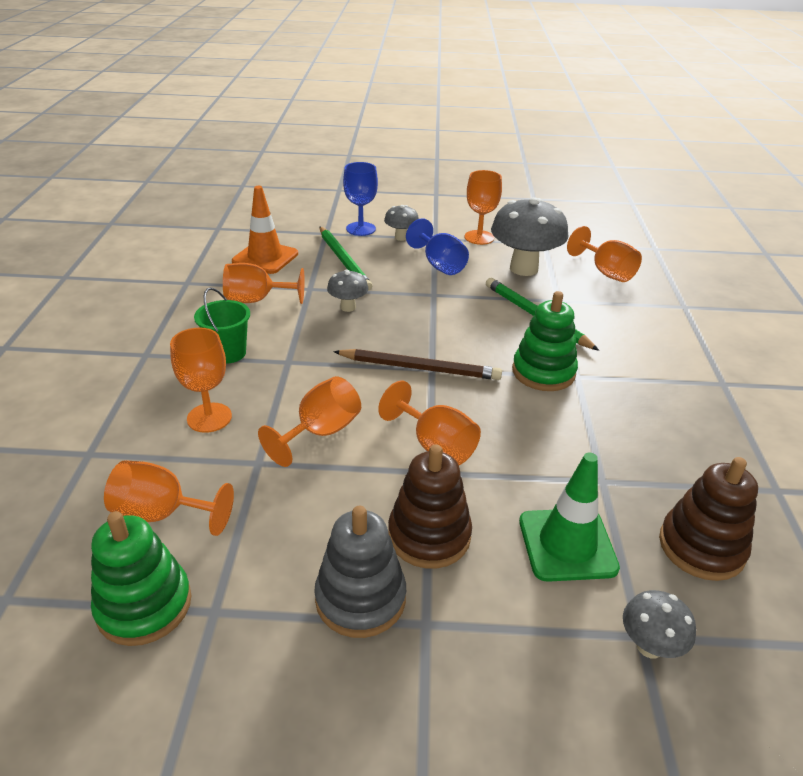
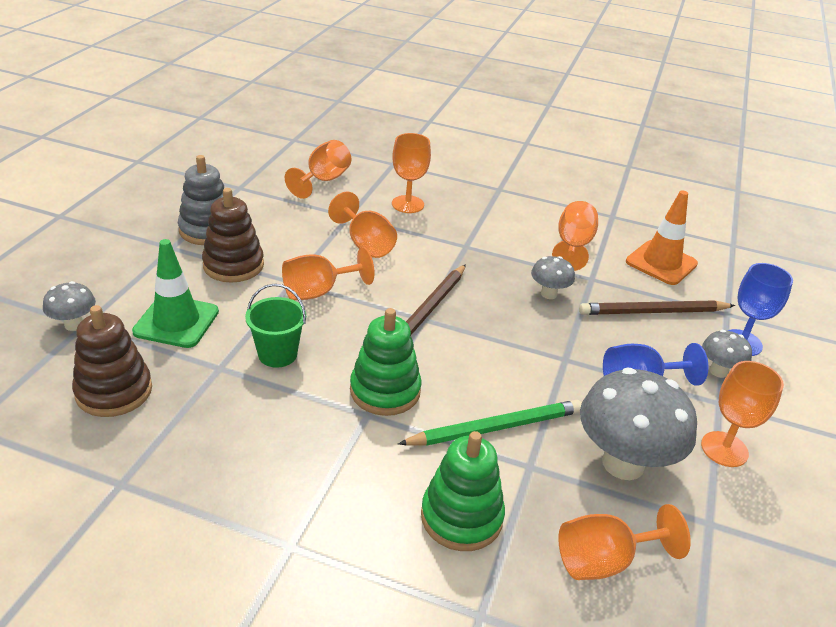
camera: 105 degrees right, 0 degrees up
(144, 605) = (260, 170): green stacking toy -> green stacking toy (461, 517)
(228, 353) = (488, 221): green bucket -> green bucket (277, 354)
(343, 260) = (653, 312): green pencil -> brown pencil

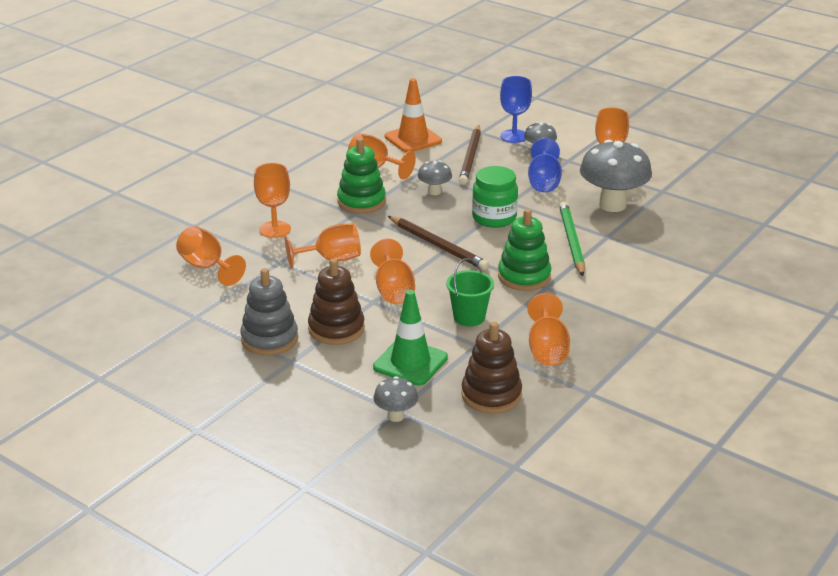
camera: 70 degrees left, 5 degrees down
(461, 517) = (644, 267): green stacking toy -> green stacking toy (361, 201)
(516, 349) = (494, 218): none -> green jar
(604, 560) = (683, 228): orange goblet -> orange goblet (547, 349)

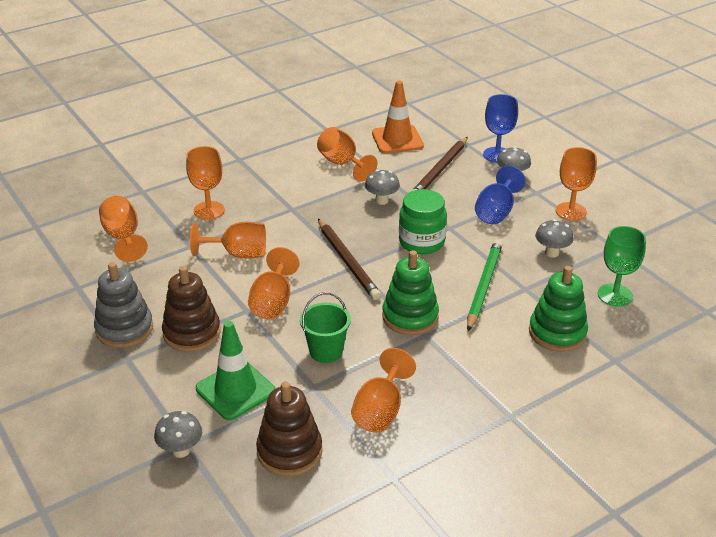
camera: 20 degrees right, 5 degrees up
(361, 201) = (306, 197): green stacking toy -> green stacking toy (557, 332)
(612, 205) = (551, 253): grey mushroom -> grey mushroom, size x0.50
(684, 226) = (615, 295): none -> green goblet

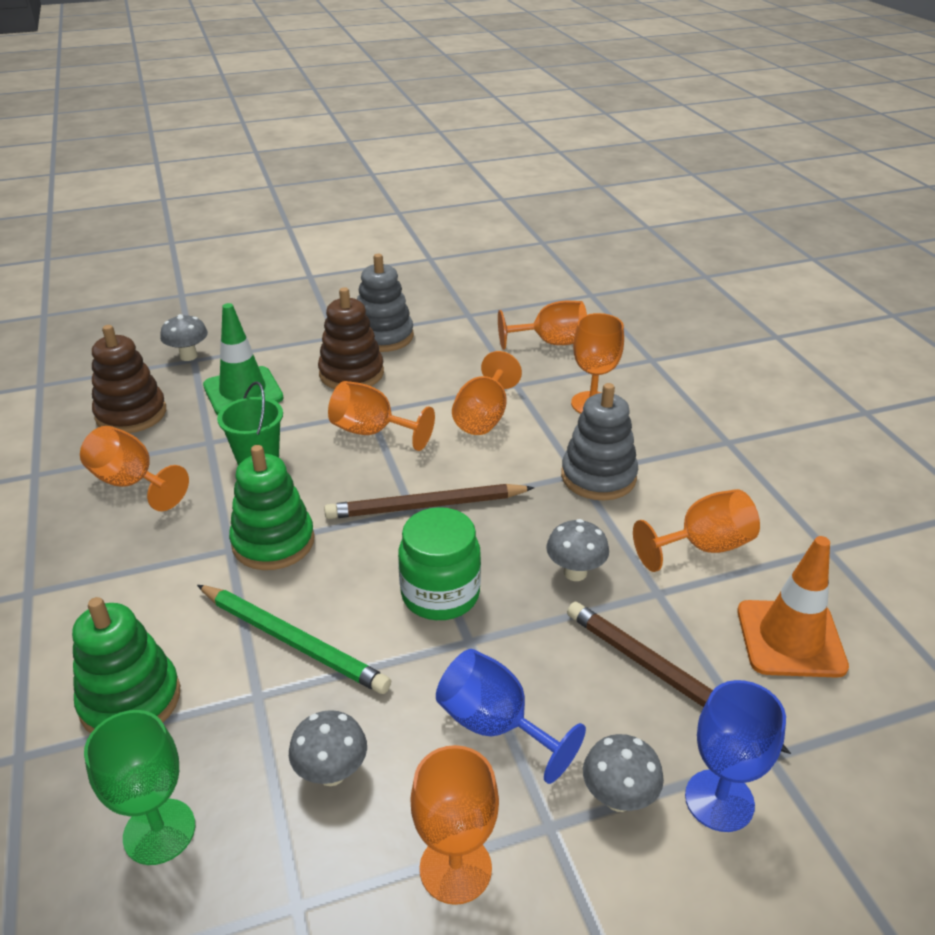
camera: 105 degrees right, 0 degrees up
(292, 201) = (598, 477): none -> grey stacking toy

